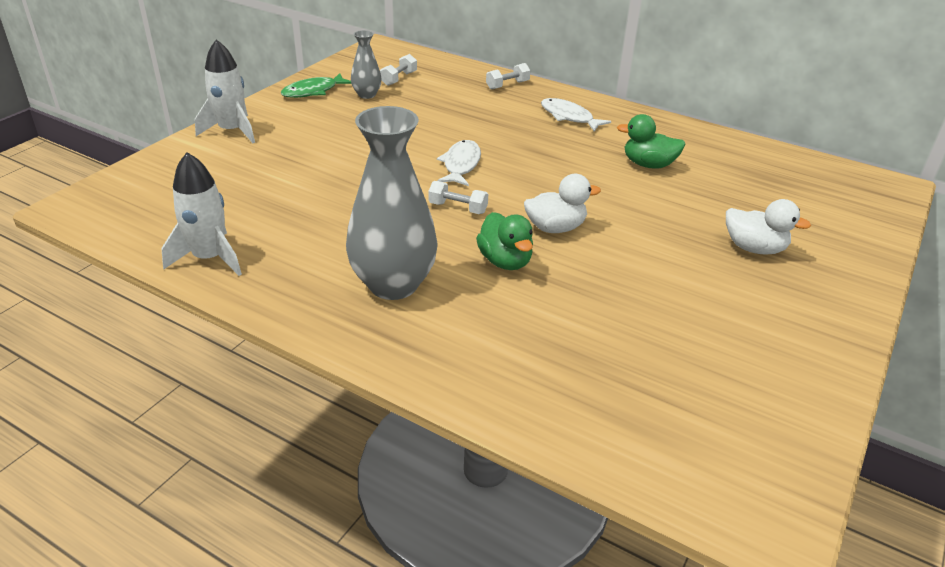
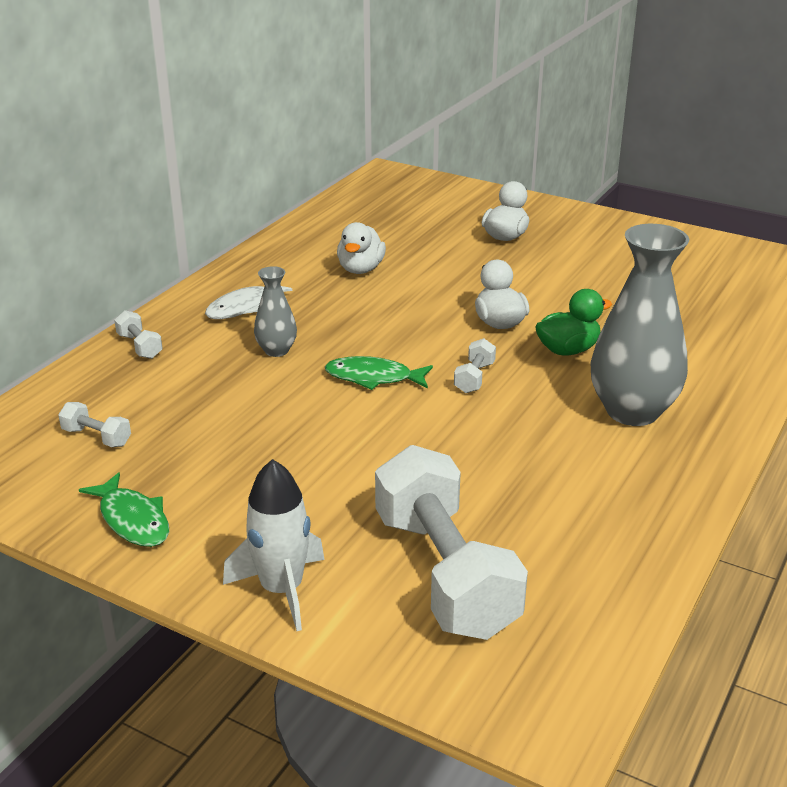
camera: 90 degrees left, 5 degrees down
(209, 258) = (635, 546): white rocket -> none
(219, 180) = (444, 573): none -> white dumbbell
(367, 95) = (154, 463): grey vase -> grey vase (276, 350)
(461, 165) = (373, 378): white fish -> green fish
(648, 165) = (360, 269): green duck -> white duck

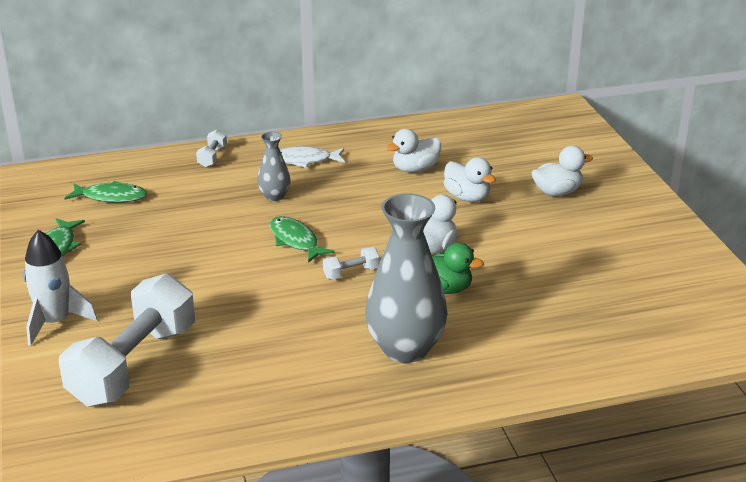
camera: 45 degrees right, 0 degrees up
(96, 437) = (111, 197): white dumbbell -> green fish
(447, 272) = (467, 197): none -> white duck

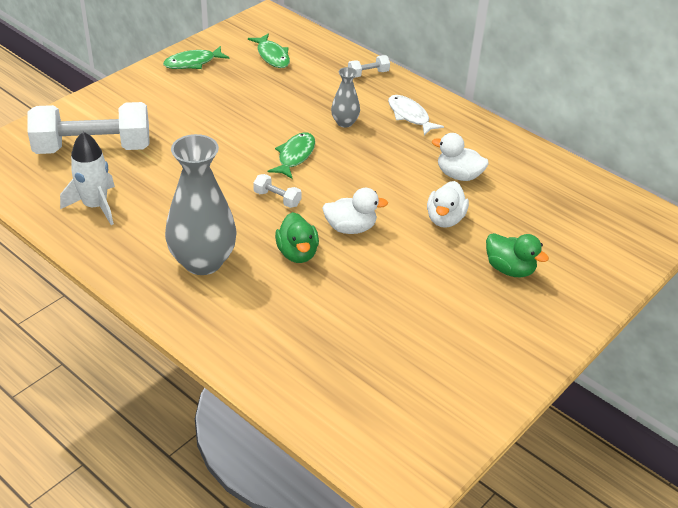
camera: 55 degrees right, 10 degrees up
(55, 322) = (114, 99): white rocket -> white rocket (95, 206)
(557, 192) = (509, 269): white duck -> green duck

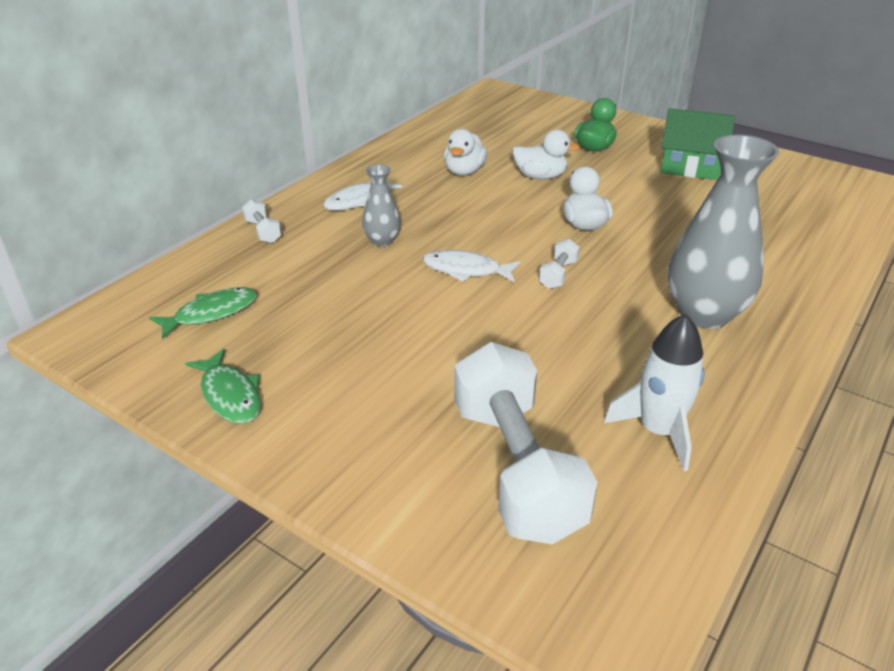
camera: 95 degrees left, 5 degrees down
(295, 156) = (466, 270): green fish -> white fish
(297, 253) = (645, 252): green duck -> none
(461, 331) = (690, 167): none -> green house

